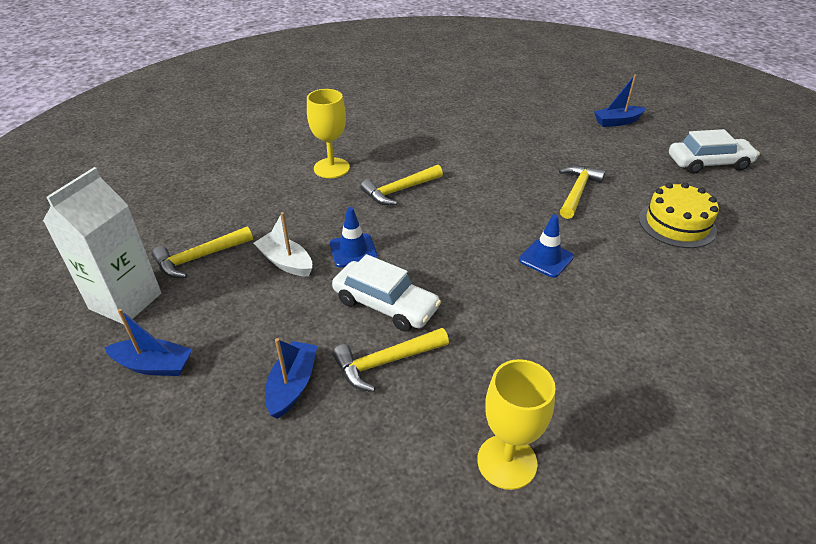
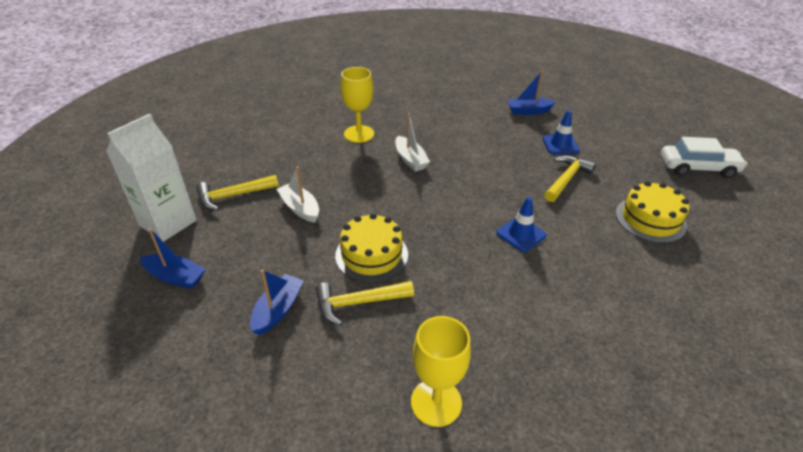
camera: 10 degrees right, 0 degrees up
(353, 251) = (357, 206): blue traffic cone -> blue traffic cone (560, 144)
(385, 304) = (371, 255): white car -> yellow cake
(399, 190) = (410, 160): yellow hammer -> white boat
(617, 122) = (622, 120): blue boat -> blue boat (528, 111)

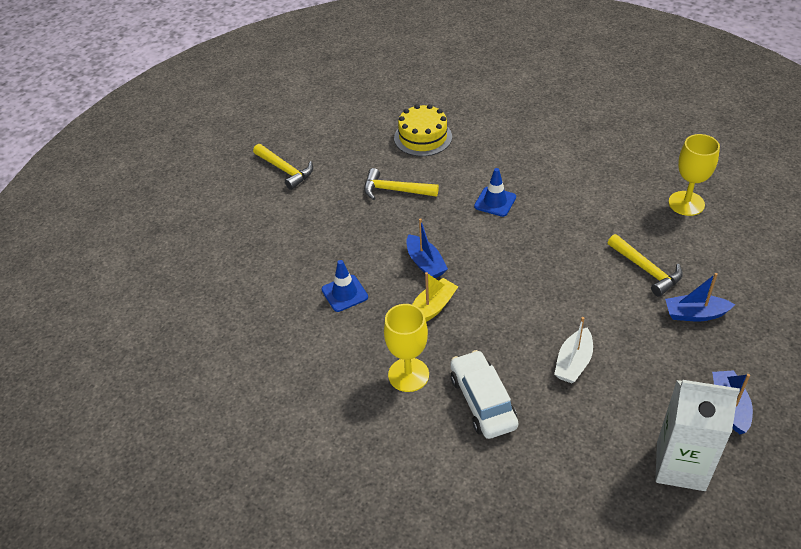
camera: 110 degrees left, 5 degrees up
(233, 195) = (598, 433): yellow hammer -> yellow hammer (285, 170)
(371, 255) = (591, 283): yellow cake -> none
(410, 160) = (432, 308): white boat -> yellow boat
(528, 111) = (273, 241): blue boat -> blue boat (425, 263)
(560, 144) = (334, 204): blue traffic cone -> blue traffic cone (344, 293)
(698, 168) = (326, 118): white car -> white car (482, 401)

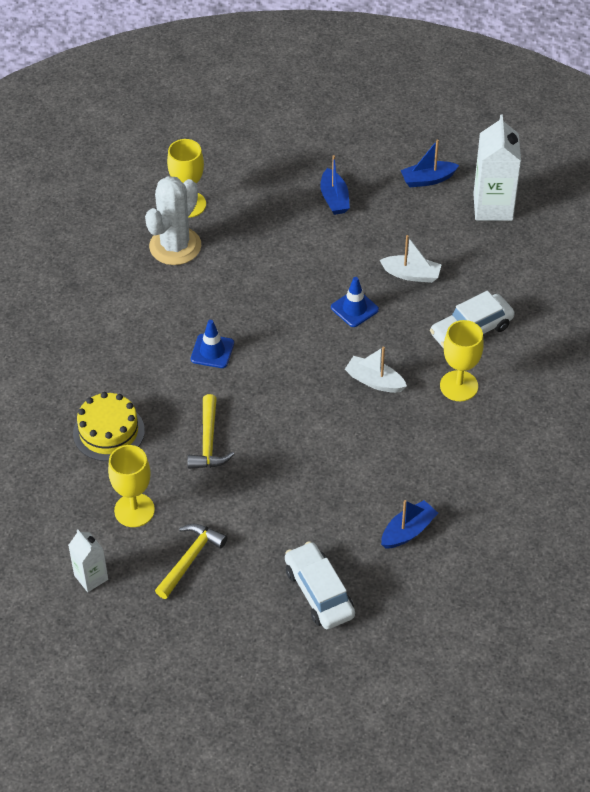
camera: 105 degrees left, 5 degrees up
(220, 238) = (319, 592): none -> white car
(292, 121) = (91, 577): none -> white carton
(342, 145) = (134, 510): none -> yellow goblet
(344, 293) = (373, 455): blue traffic cone -> blue traffic cone (354, 308)
(425, 263) = (316, 396): blue boat -> blue boat (408, 531)
(432, 308) = (374, 381): yellow boat -> white boat
(629, 190) = (175, 246): none -> white cactus
(646, 270) = (287, 231): yellow hammer -> none

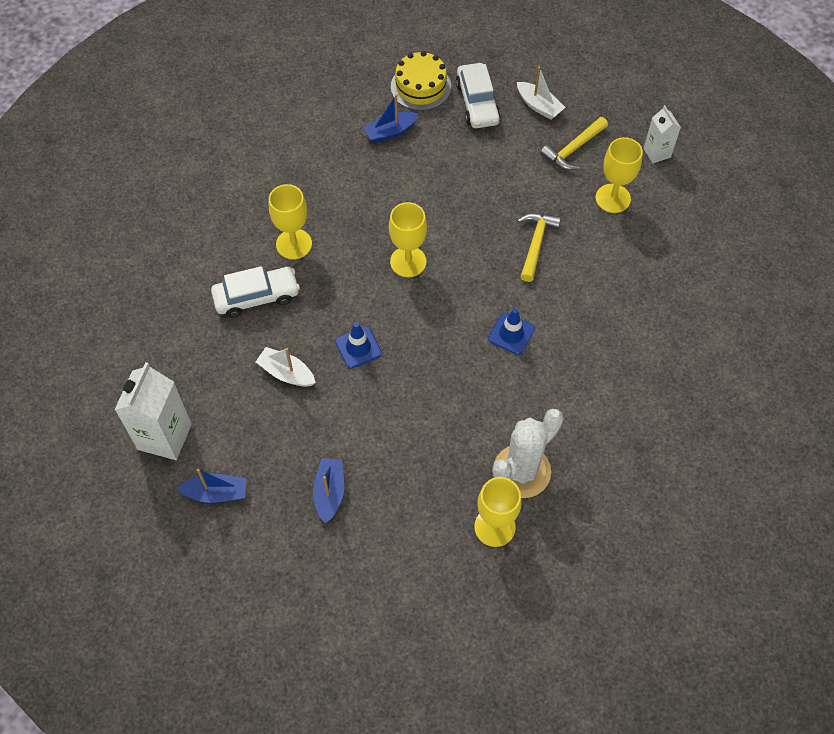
camera: 165 degrees left, 10 degrees up
(109, 432) = (625, 274): yellow cake -> yellow cake (420, 87)
(336, 395) = (408, 262): none -> yellow goblet
(374, 381) = (368, 267): white boat -> white boat (539, 106)

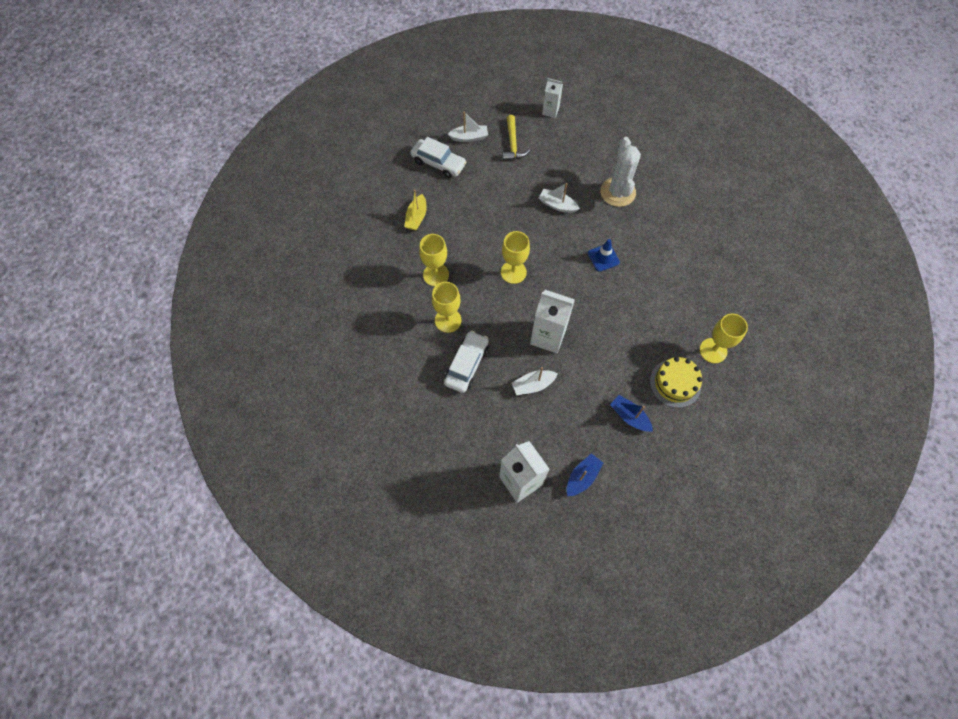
camera: 50 degrees left, 5 degrees up
(358, 347) = (548, 336): blue traffic cone -> white carton
(390, 132) = (416, 217): blue boat -> yellow boat
(420, 87) = (400, 180): yellow cake -> yellow cake (675, 383)
(521, 471) = (690, 314): white cactus -> white cactus (617, 192)
(536, 244) = (557, 205): yellow hammer -> white boat
(613, 198) = (560, 151): yellow goblet -> yellow goblet (436, 275)

